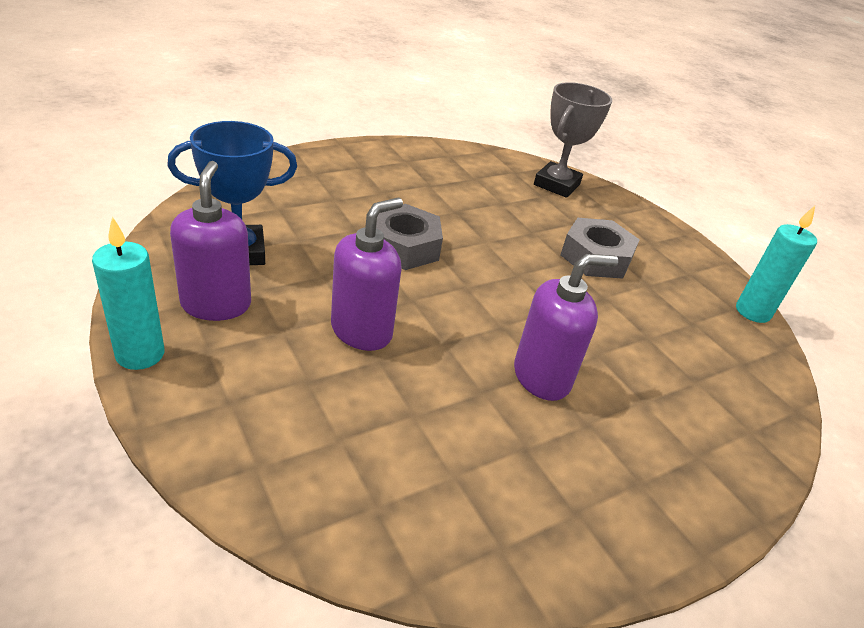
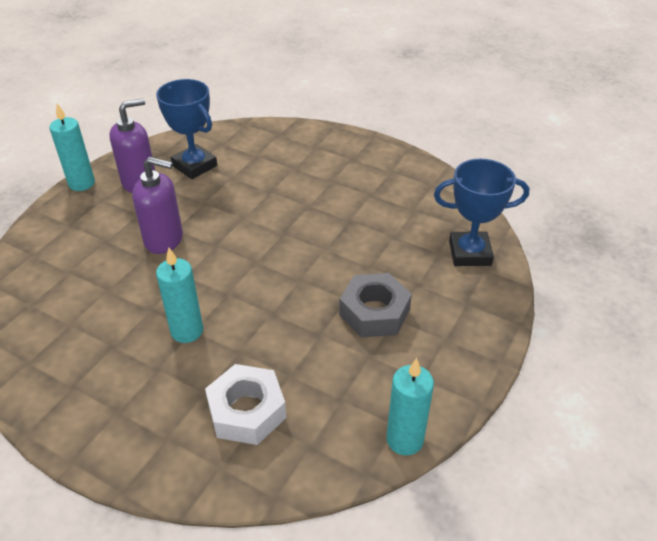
camera: 65 degrees right, 5 degrees up
(404, 246) = (272, 217): grey nut -> none
(542, 377) = (187, 331): purple soap dispenser -> turquoise candle
(556, 184) = (469, 253): grey trophy -> blue trophy
(684, 383) = (247, 411): none -> white nut

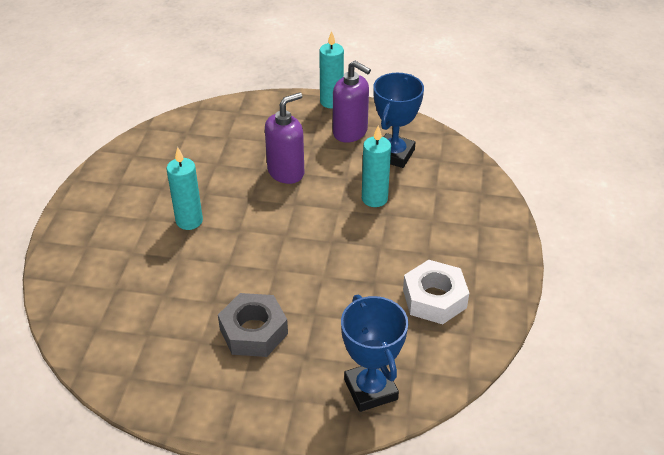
camera: 70 degrees right, 0 degrees up
(164, 240) = (286, 172): purple soap dispenser -> purple soap dispenser turned 120 degrees counterclockwise
(247, 411) = (120, 280): white nut -> white nut (434, 298)
(404, 440) = (116, 386): turquoise candle -> turquoise candle (374, 199)

